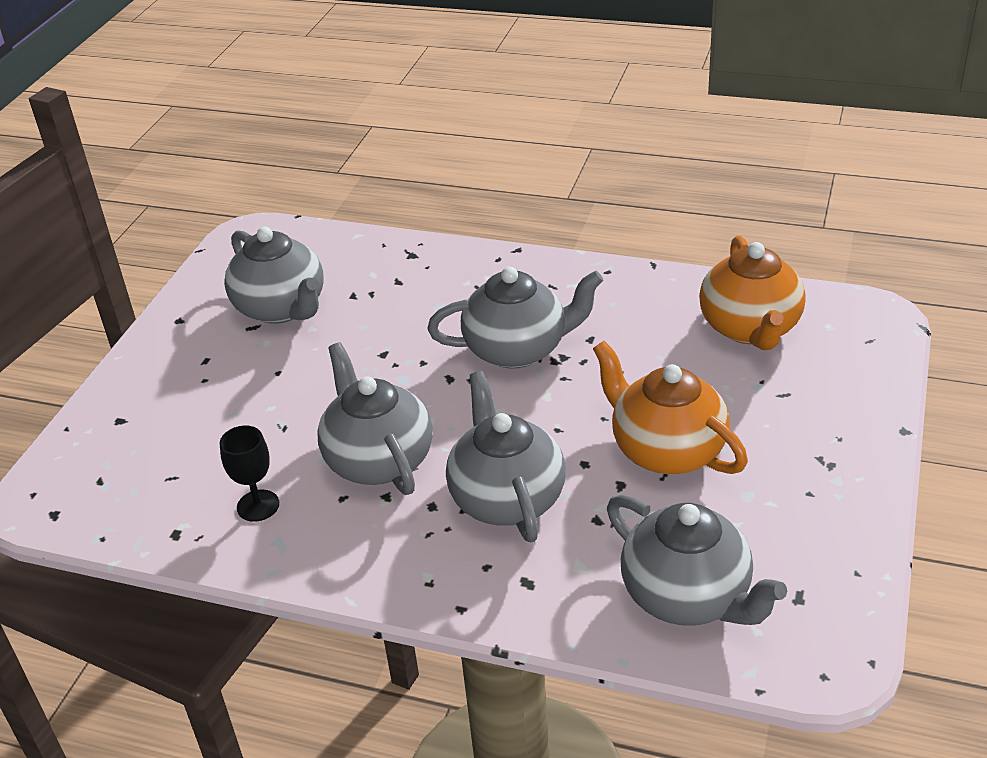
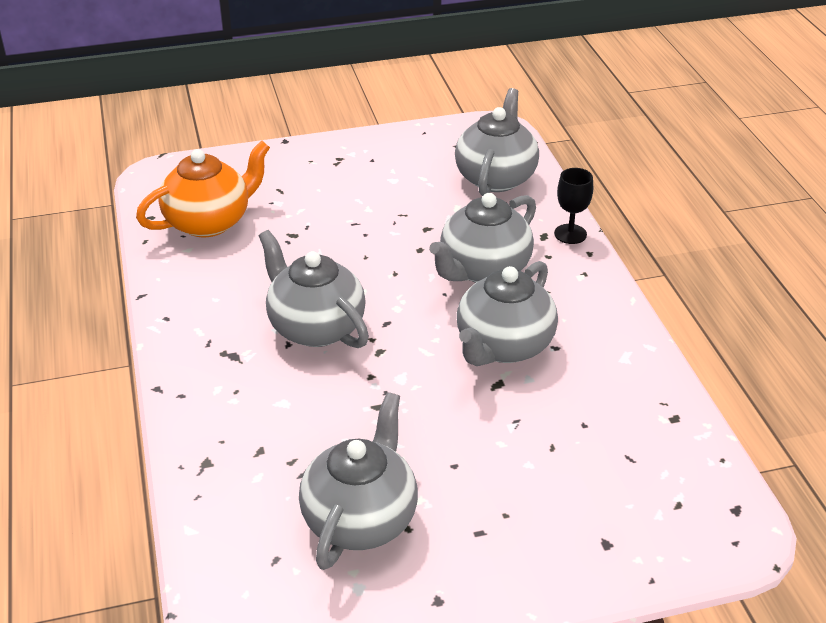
camera: 125 degrees left, 0 degrees up
(258, 506) = (606, 387): black goblet -> black goblet (570, 234)
(666, 450) = (378, 220): orange teapot -> none

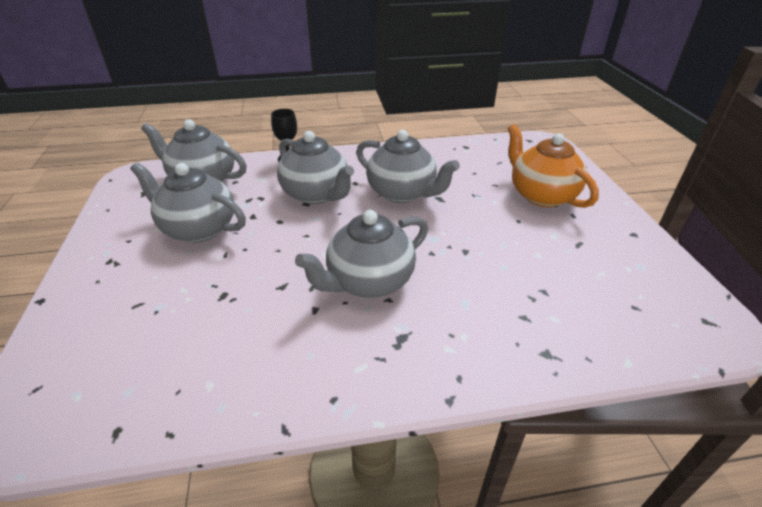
camera: 85 degrees left, 0 degrees up
(209, 222) = (164, 365): orange teapot -> orange teapot (541, 195)
(361, 519) = (580, 263): grey teapot -> grey teapot (198, 229)

